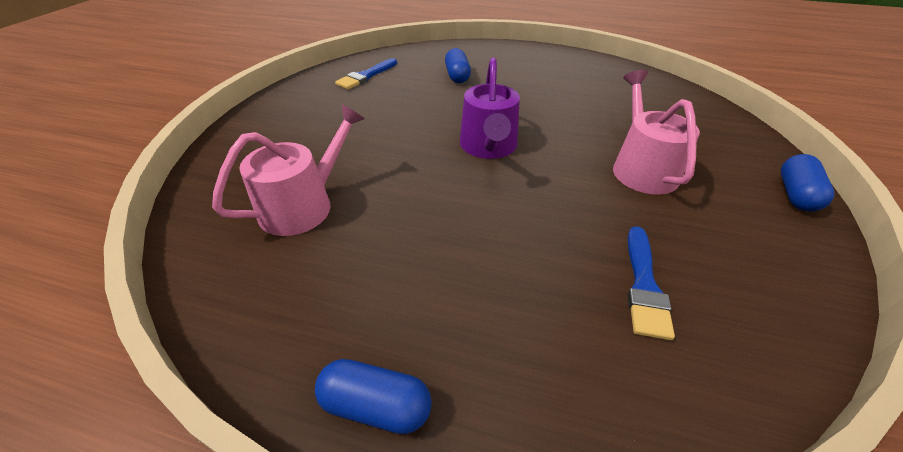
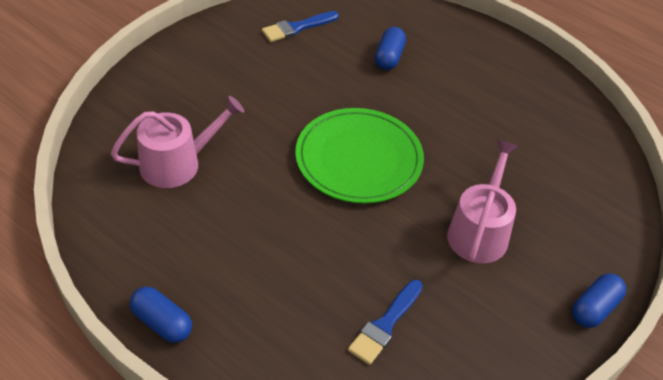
camera: 20 degrees right, 5 degrees up
(488, 147) = (359, 159): purple watering can -> green plate

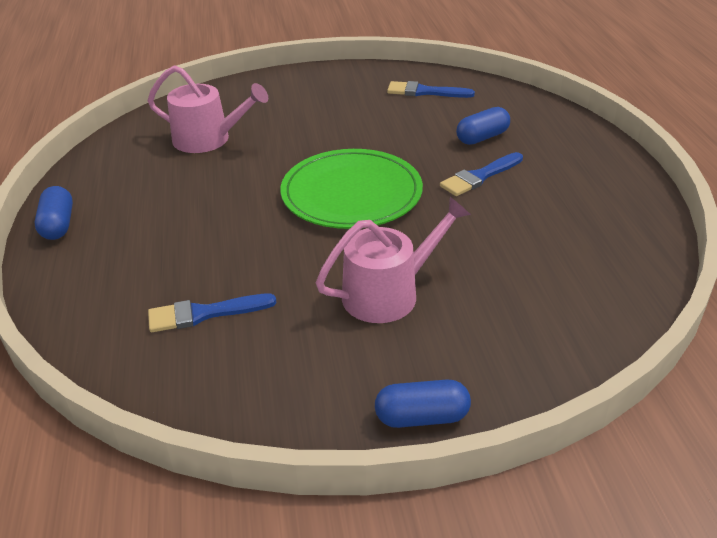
camera: 45 degrees right, 10 degrees down
(426, 97) = (479, 177): none -> blue brush

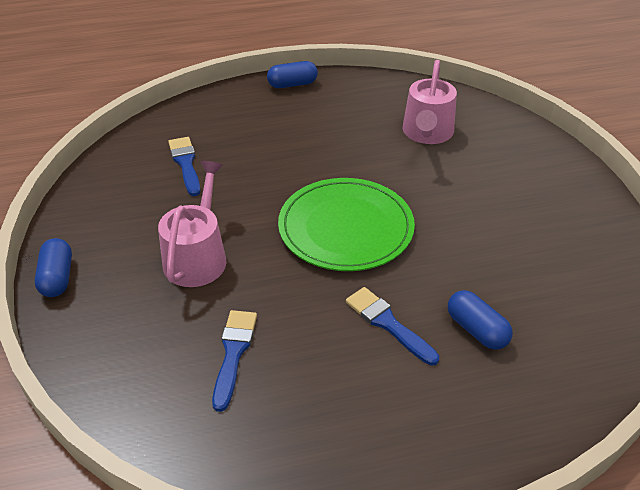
camera: 85 degrees right, 5 degrees up
(388, 293) = (197, 257): pink watering can -> pink watering can turned 135 degrees counterclockwise
(425, 92) = (578, 279): blue brush -> blue brush (233, 353)

